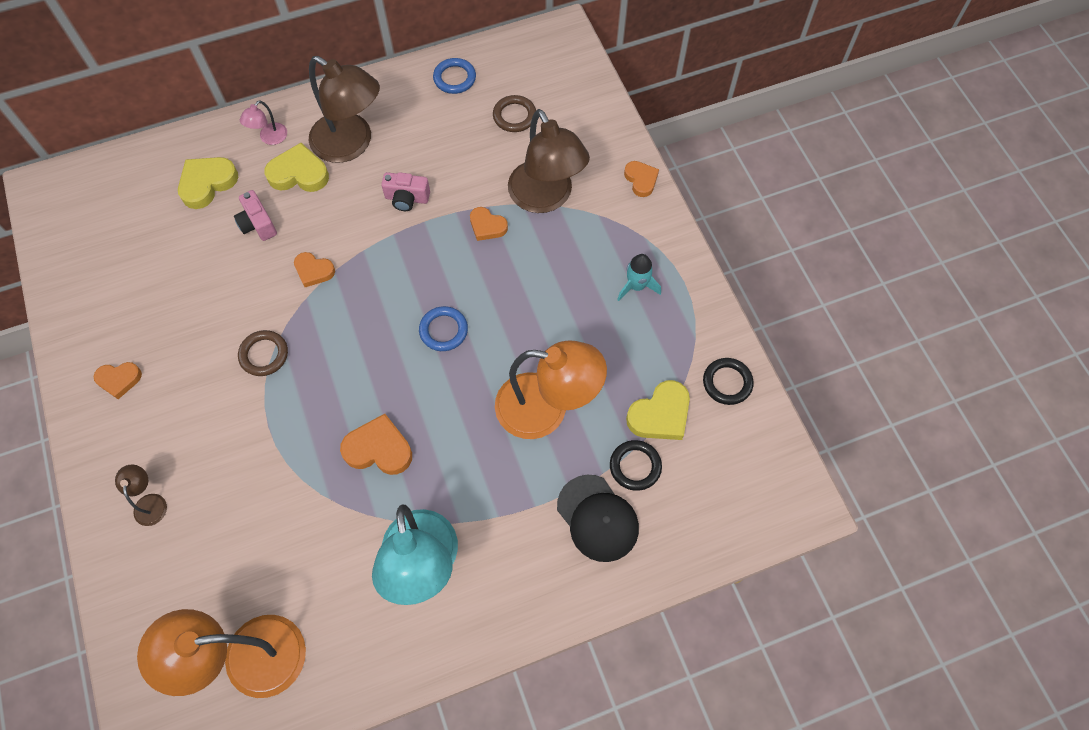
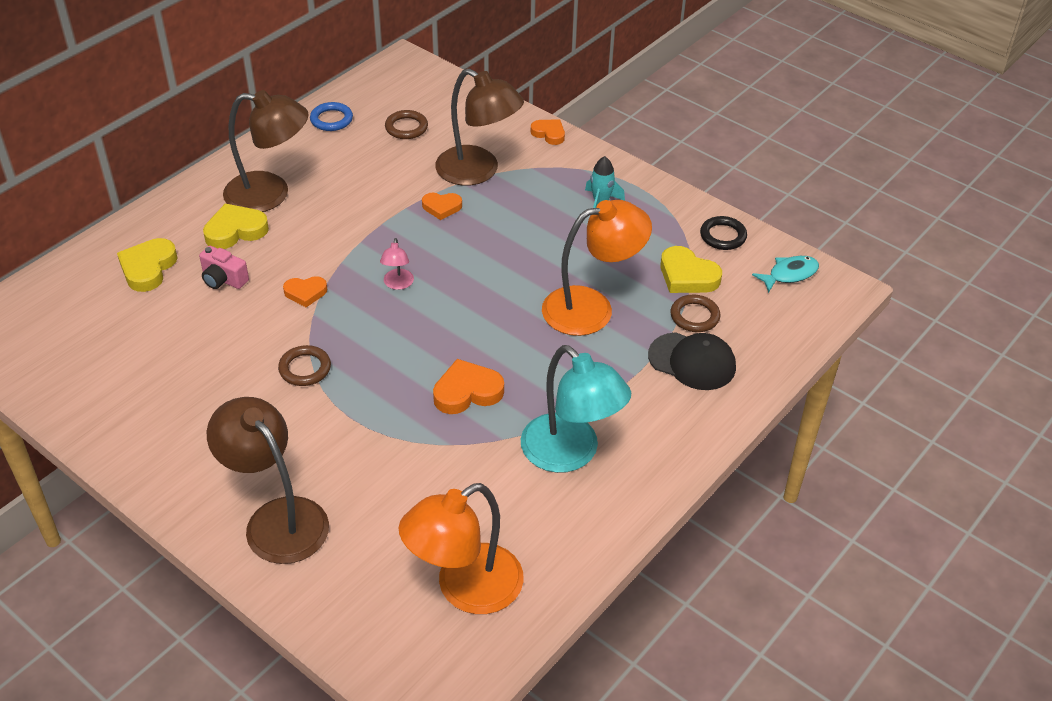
camera: 30 degrees left, 20 degrees down
(119, 380) = (171, 442): orange heart -> none
(150, 502) = (277, 518): brown lamp -> brown lamp, size x2.27
(269, 138) = (186, 216): pink lamp -> pink lamp (397, 284)
(407, 198) = (353, 213): pink camera -> none
(443, 330) = (460, 290): blue ring -> none
(635, 466) = (694, 316): black ring -> brown ring
(660, 414) = (687, 276): yellow heart -> yellow heart turned 105 degrees clockwise
(761, 461) = (789, 274): none -> turquoise fish

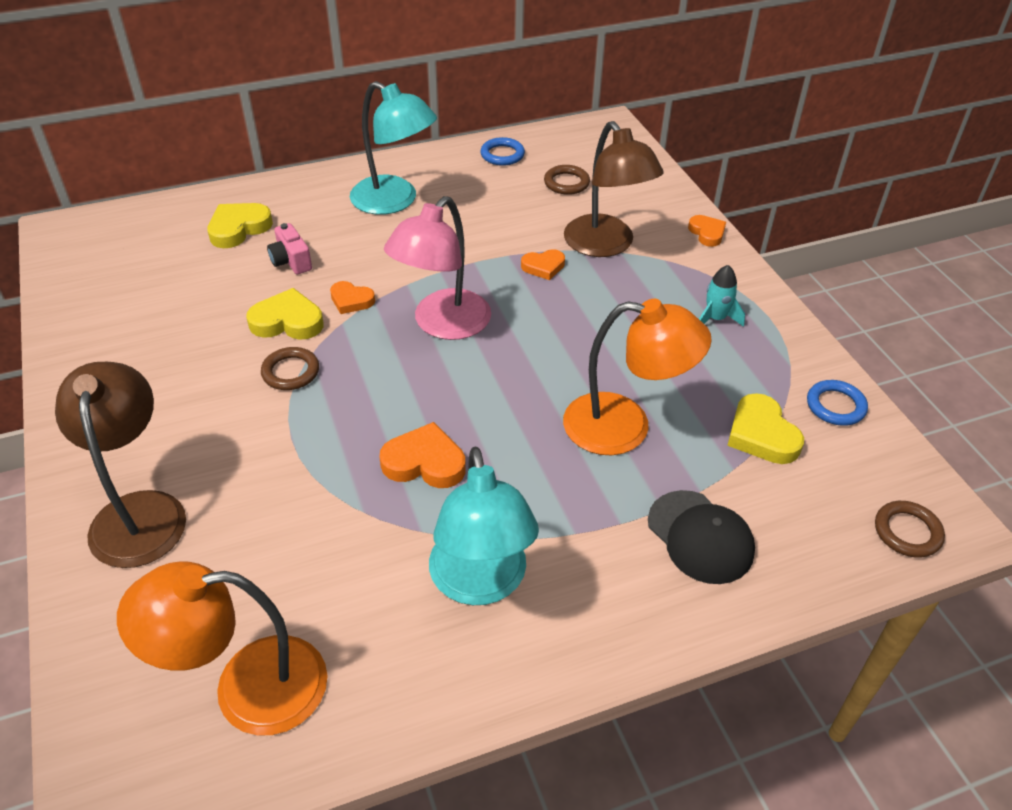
camera: 30 degrees right, 0 degrees up
(235, 231) = (338, 222): yellow heart -> yellow heart (287, 321)
(270, 194) = (394, 201): brown lamp -> turquoise lamp
(397, 284) = (442, 325): pink lamp -> pink lamp, size x2.27
(441, 207) = (543, 267): orange heart -> orange heart turned 45 degrees counterclockwise
(694, 316) = (739, 484): brown ring -> brown ring (907, 532)
(723, 236) = (835, 406): black ring -> blue ring
(789, 274) = (893, 482): turquoise fish -> none

